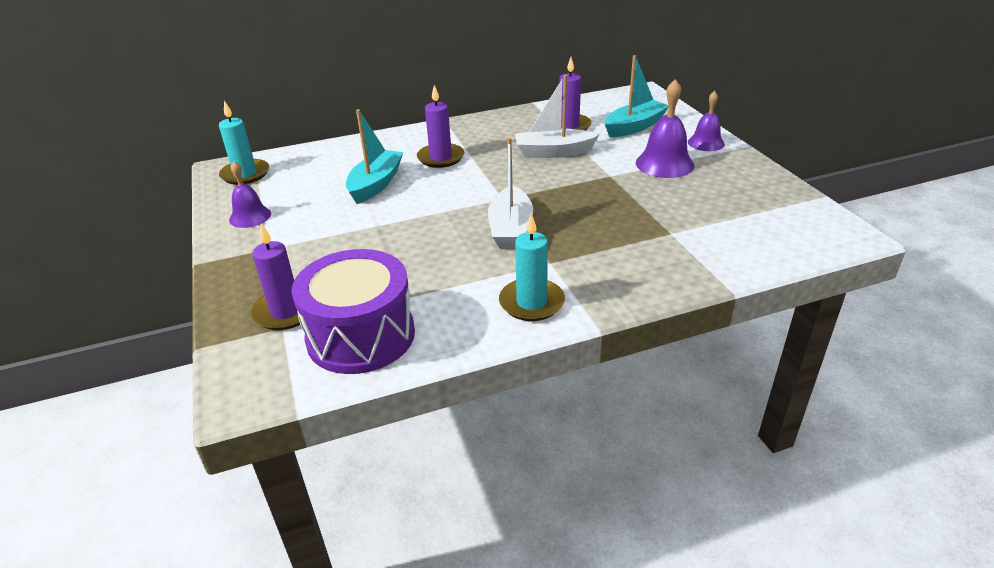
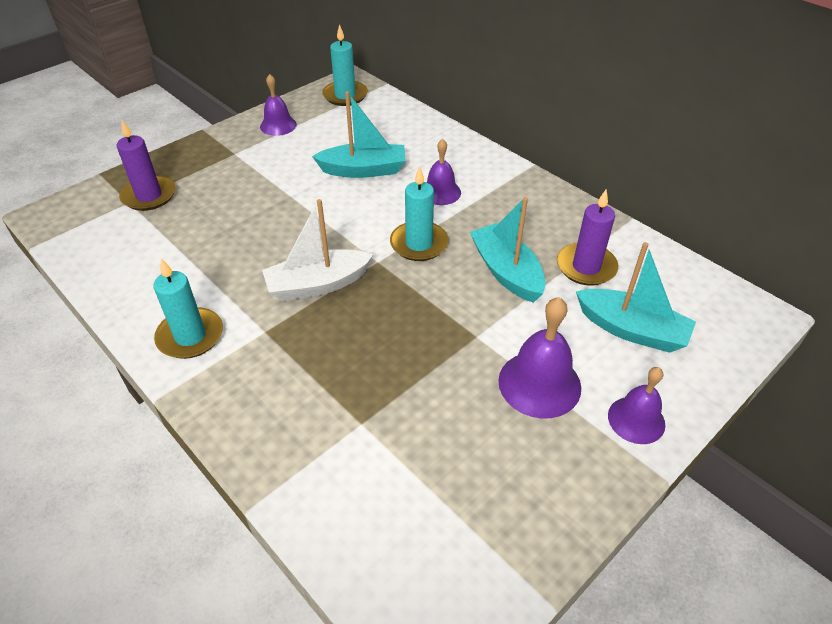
camera: 65 degrees right, 10 degrees up
(361, 336) = (123, 246): purple drum -> none
(441, 158) = (440, 192): purple candle -> purple bell
(496, 178) = (419, 244): none -> turquoise candle
(553, 152) = (506, 272): white boat -> turquoise boat

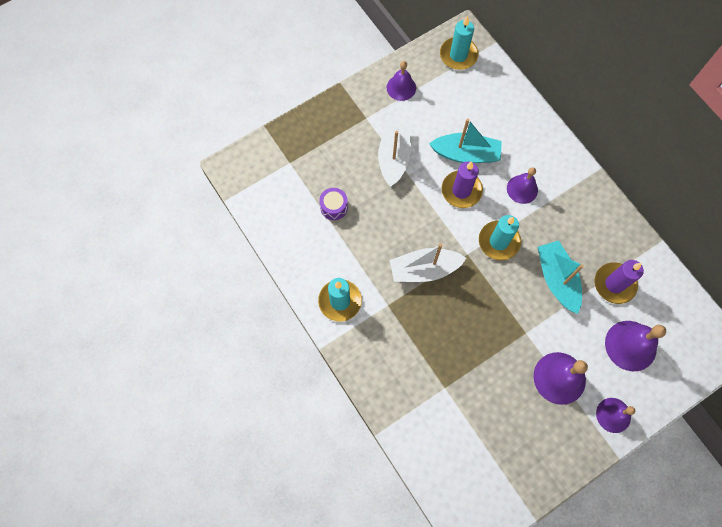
camera: 10 degrees right, 25 degrees up
(149, 196) = (304, 158): purple candle -> purple candle (461, 190)
(187, 237) = (334, 207): none -> purple drum
(271, 182) = (394, 157): none -> white boat
(631, 330) = (630, 345): turquoise boat -> purple bell

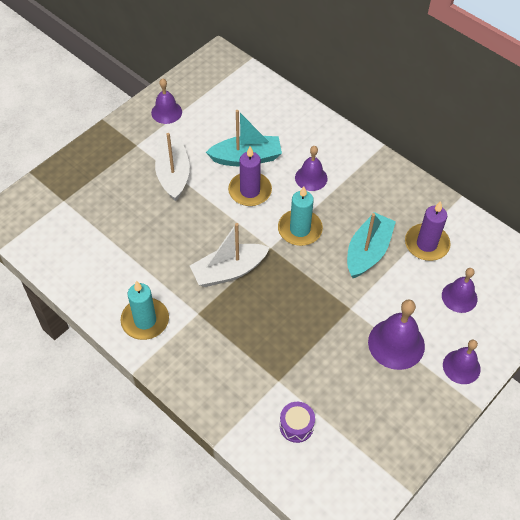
camera: 15 degrees left, 15 degrees down
(334, 207) = (119, 232): purple drum -> purple drum (296, 426)
(458, 55) = (217, 74): turquoise candle -> none
(557, 279) = (368, 252): turquoise boat -> turquoise boat turned 60 degrees clockwise
(630, 345) = (459, 297): purple bell -> purple bell, size x0.65

